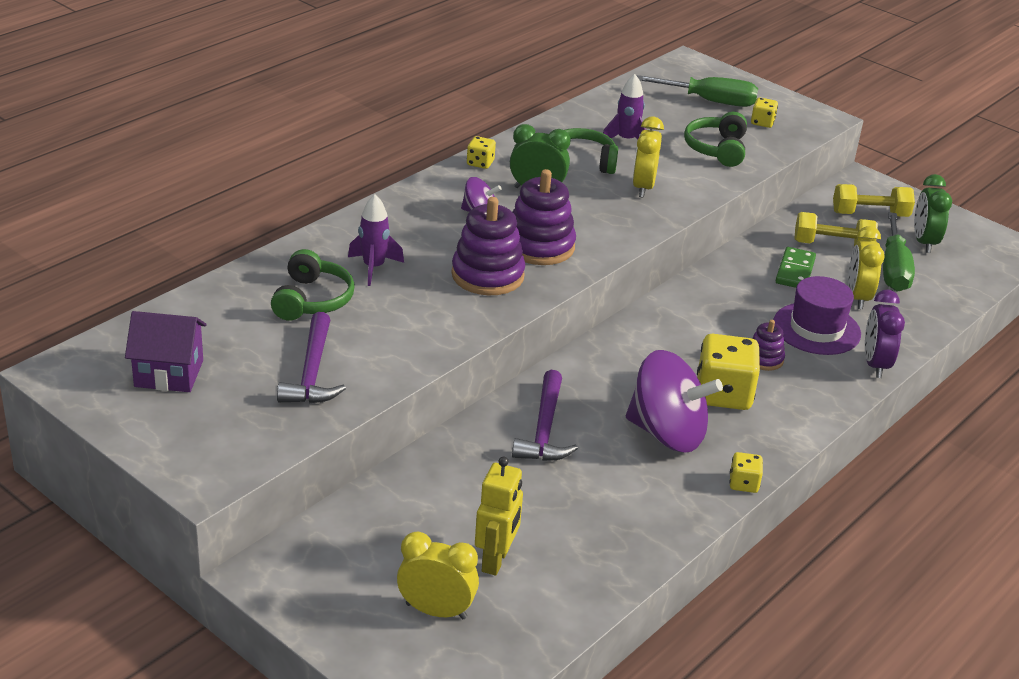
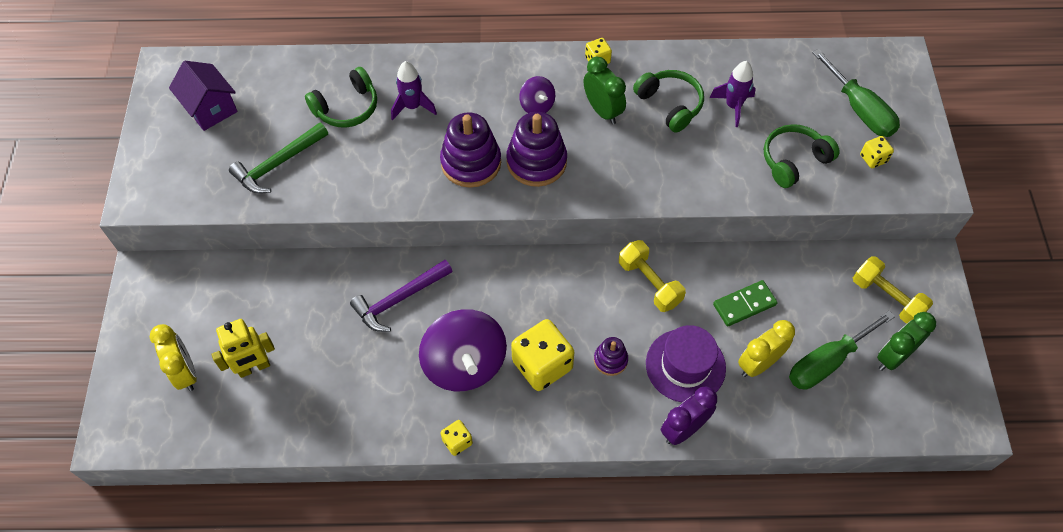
camera: 50 degrees right, 25 degrees up
(312, 372) = (278, 164): purple hammer -> green hammer
(643, 187) = (682, 159): yellow clock -> none
(832, 245) = (809, 304): yellow dumbbell -> yellow dumbbell (649, 283)

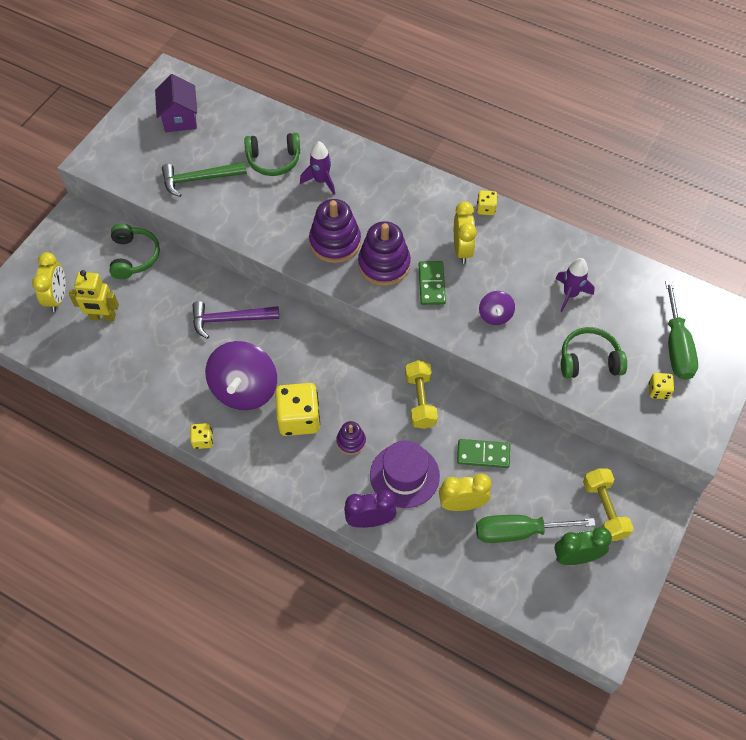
camera: 30 degrees right, 0 degrees up
(537, 105) = (414, 222): purple spinning top -> purple spinning top (495, 315)
(597, 159) = (431, 284): none -> green domino
(602, 111) = (462, 249): green clock -> yellow clock
(670, 105) = (519, 269): green headphones -> green headphones (134, 257)

